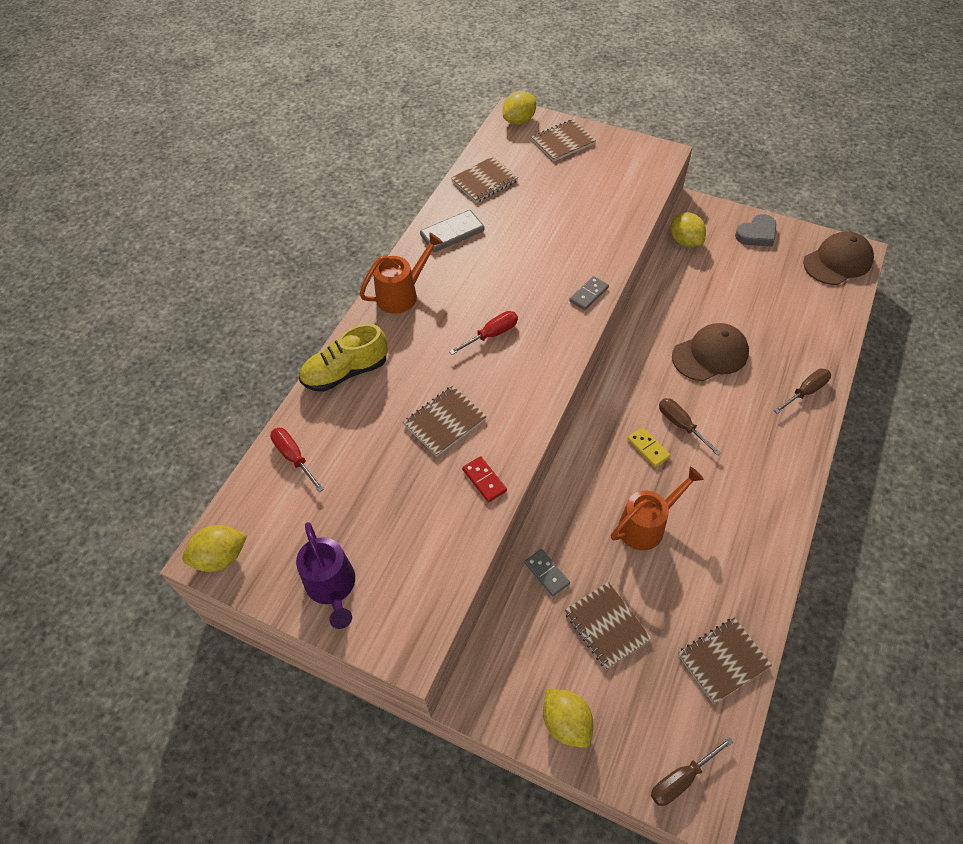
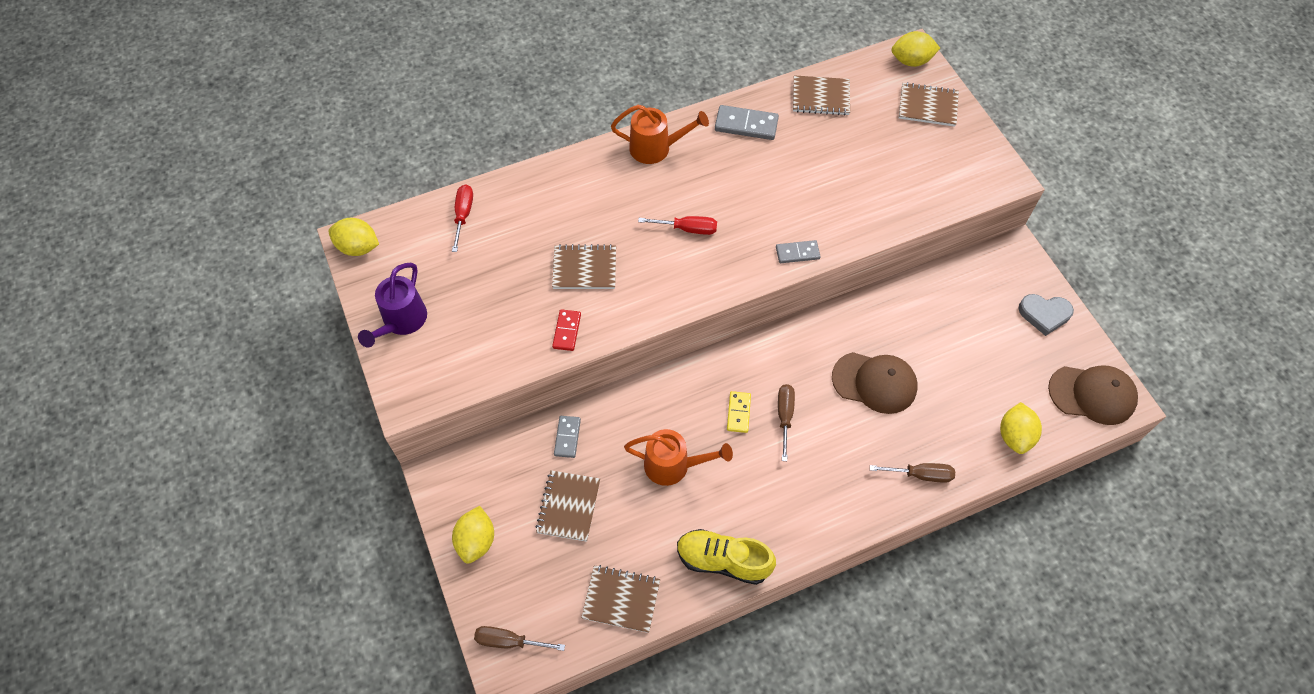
camera: 40 degrees right, 5 degrees up
(346, 372) = (556, 179): yellow shoe -> yellow shoe (723, 560)
(685, 241) = (968, 273): yellow lemon -> yellow lemon (1014, 436)

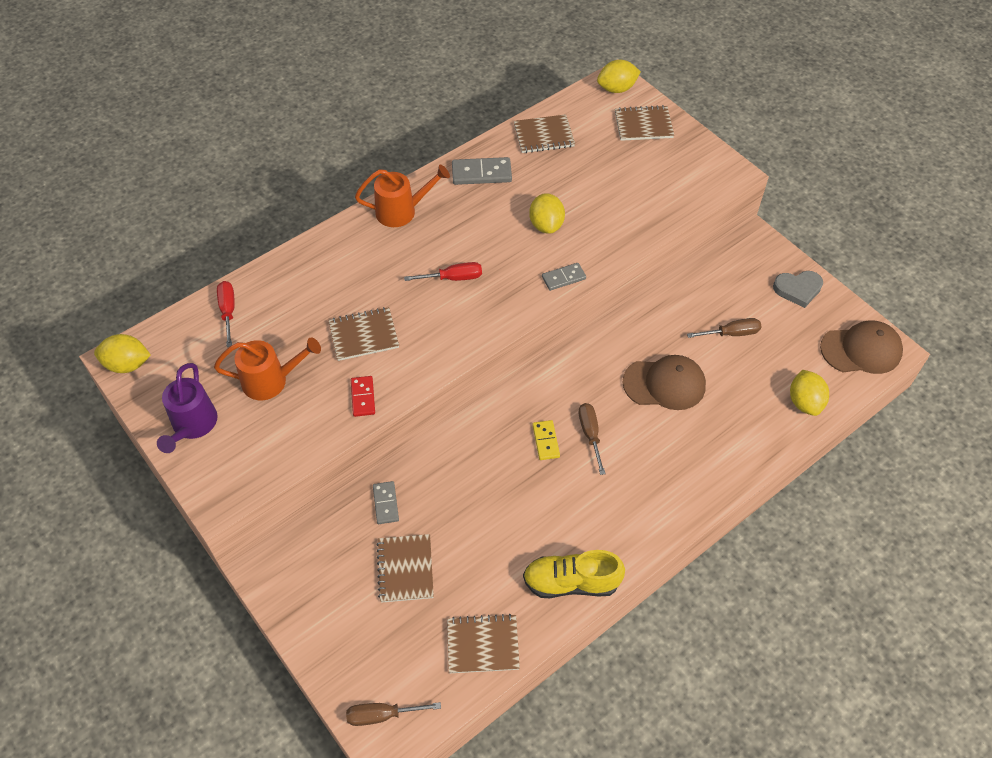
camera: 15 degrees left, 5 degrees down
(476, 541) = (321, 626): yellow lemon -> yellow lemon (546, 225)
(674, 465) = (498, 505): orange watering can -> orange watering can (272, 380)
(920, 475) = (731, 457): brown screwdriver -> brown screwdriver (731, 333)

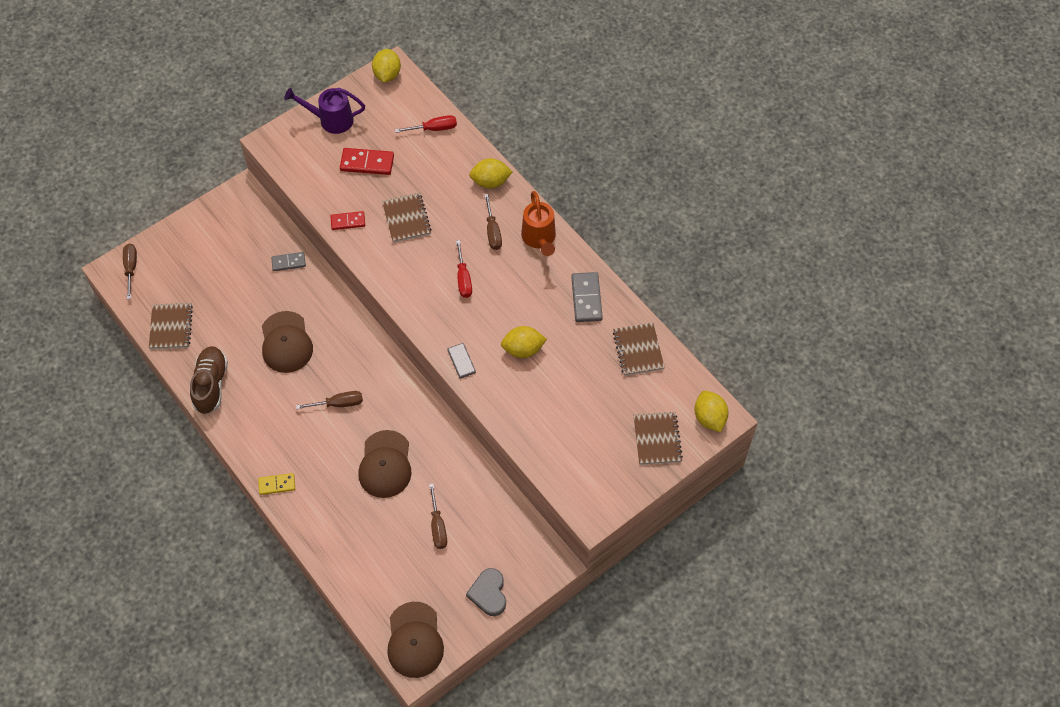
camera: 90 degrees right, 5 degrees up
(272, 380) = (367, 163): orange watering can -> red domino
(389, 252) = (492, 231): none -> brown screwdriver
(405, 569) = (234, 277): brown notebook -> none
(506, 497) = (286, 342): none -> brown cap
(546, 441) = (334, 371): yellow domino -> yellow domino (277, 485)
(571, 582) = (211, 385): yellow shoe -> brown shoe
(804, 402) = (359, 579): yellow lemon -> yellow lemon (490, 182)

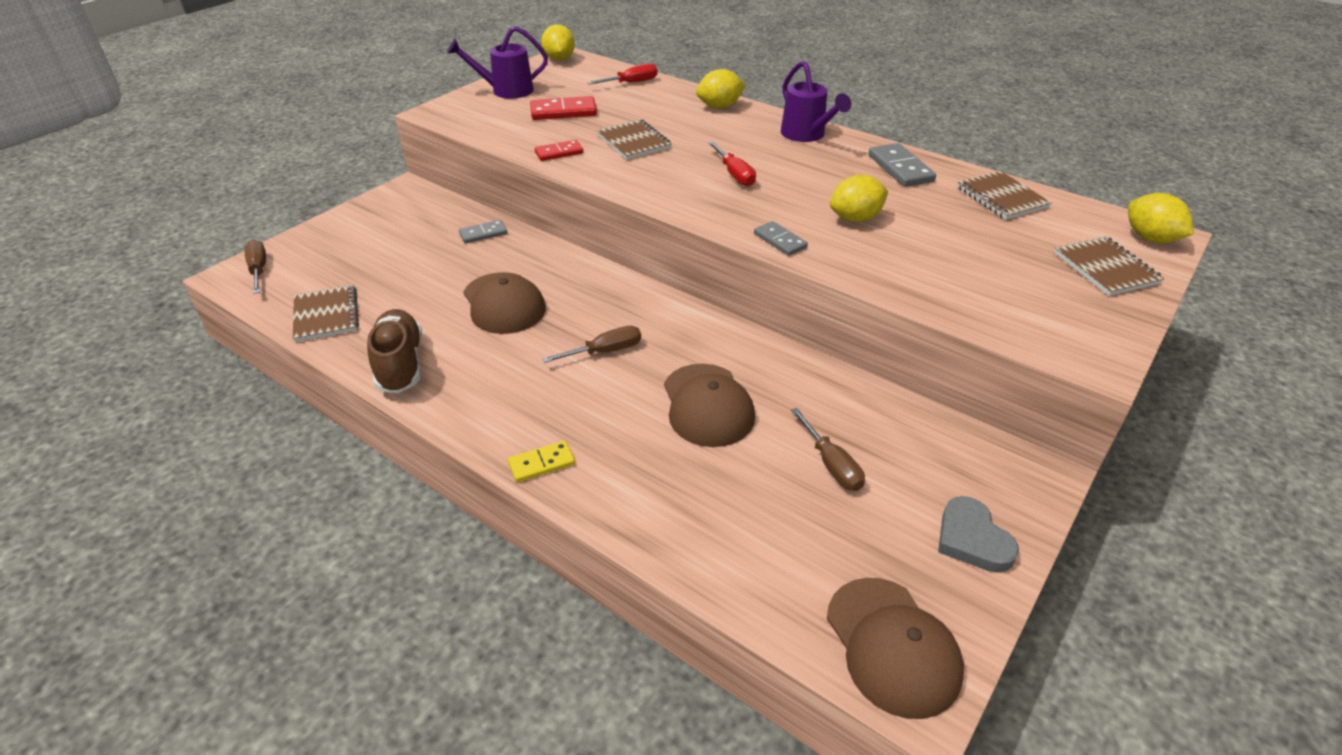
camera: 15 degrees left, 20 degrees down
(492, 231) = (746, 137): brown screwdriver -> none
(539, 239) = (807, 135): orange watering can -> purple watering can

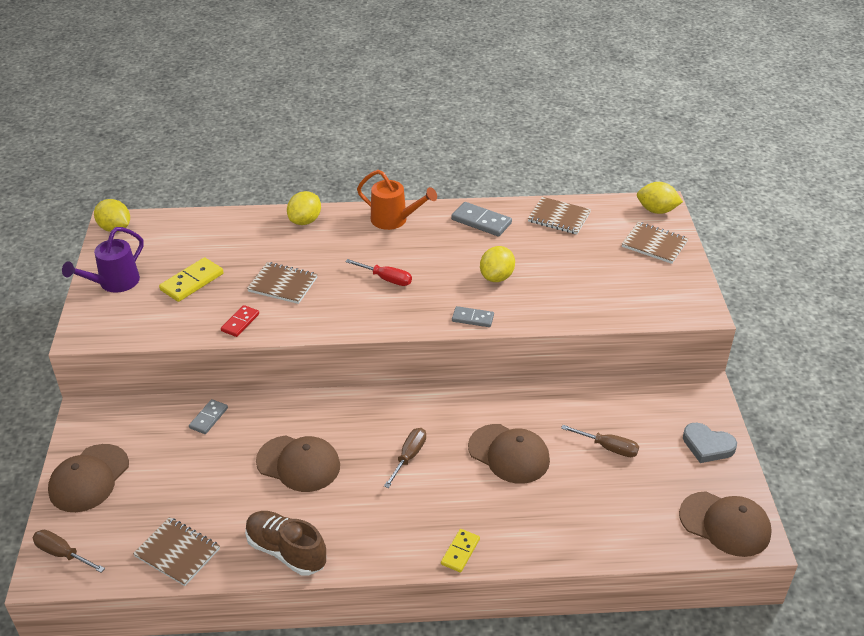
camera: 40 degrees left, 0 degrees up
(346, 230) = (89, 478): none -> brown cap
(563, 111) = (192, 282): red domino -> yellow domino
(631, 83) = (209, 227): red screwdriver -> none
(807, 135) = (394, 220): purple watering can -> orange watering can

